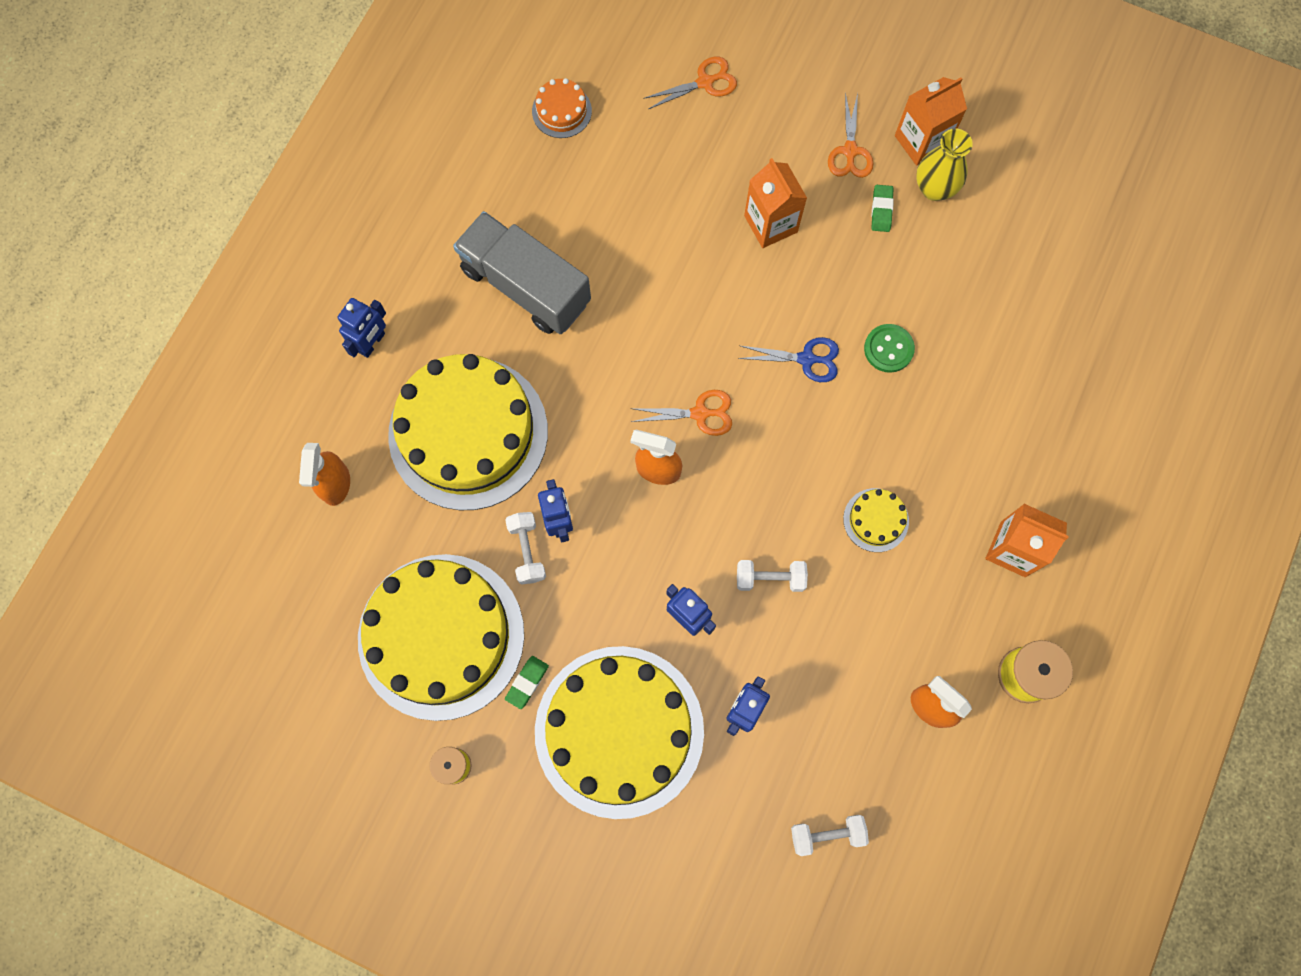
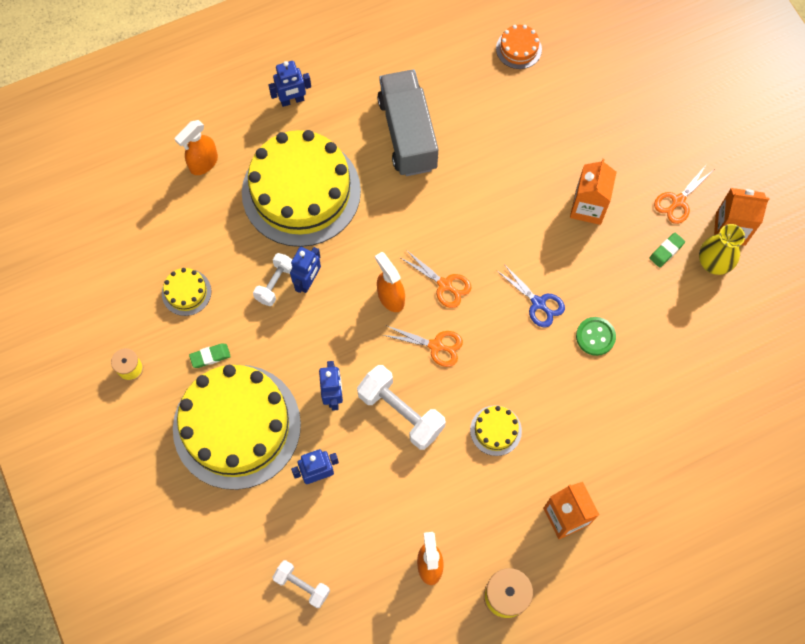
camera: 40 degrees right, 5 degrees down
(441, 636) = (186, 292): yellow cake -> yellow cake, size x0.40
(705, 82) = (622, 94): orange scissors -> orange scissors (436, 346)
(770, 578) = (401, 412): white dumbbell -> white dumbbell, size x1.69

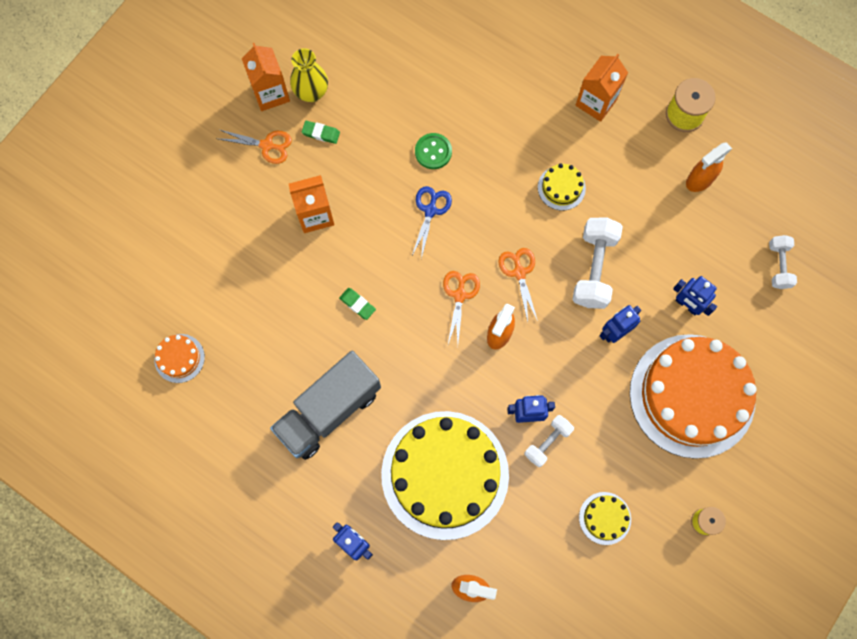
camera: 120 degrees left, 5 degrees up
(210, 356) = (648, 457): green eraser -> green eraser (357, 304)
(237, 426) = (692, 395): yellow cake -> orange cake
(275, 283) = (547, 442): white dumbbell -> white dumbbell turned 45 degrees counterclockwise

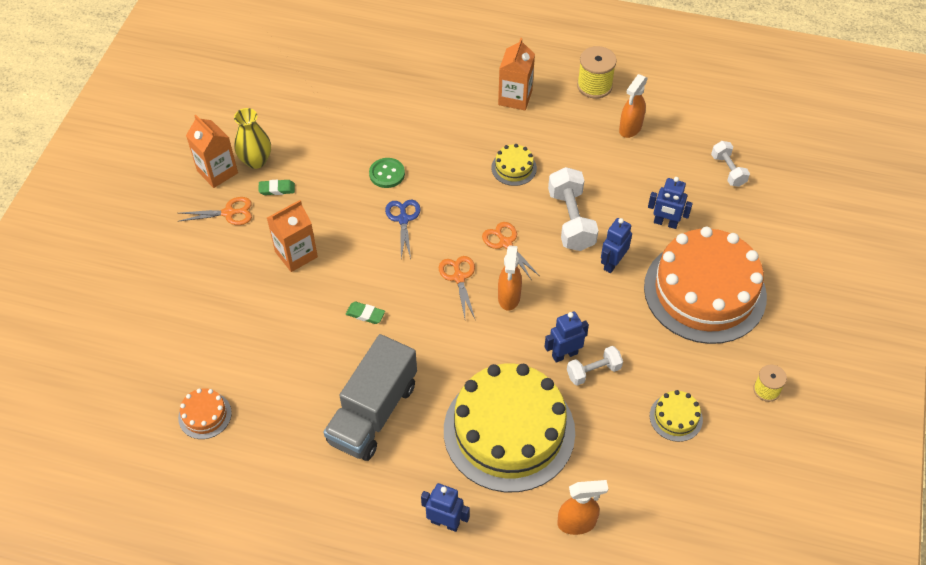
camera: 20 degrees left, 20 degrees down
(547, 442) = (593, 371): white dumbbell -> white dumbbell turned 45 degrees clockwise

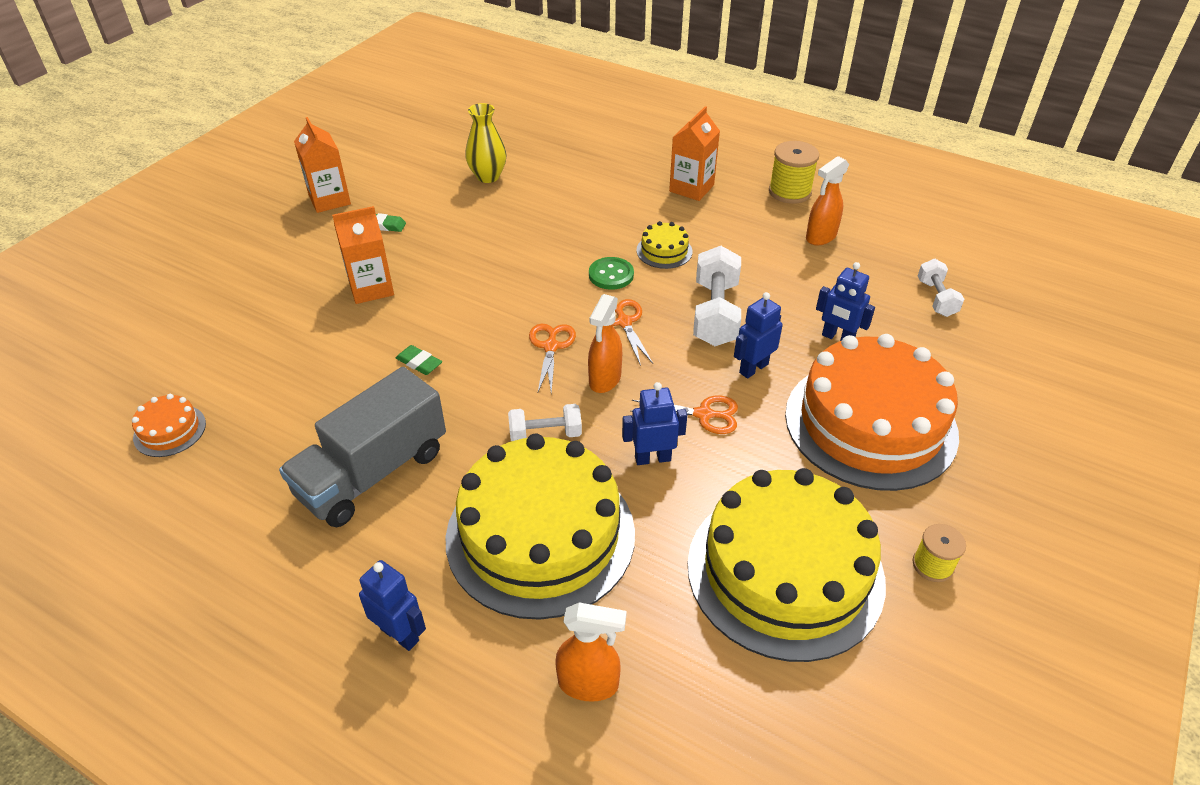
camera: 15 degrees right, 10 degrees down
(229, 213) = (320, 237): orange scissors -> orange scissors (703, 414)
(256, 161) = (376, 197): yellow vase -> yellow vase (488, 176)
(387, 174) = (513, 232): green button -> green button (611, 275)
(403, 219) = (511, 277): blue scissors -> none
(593, 371) = (685, 487): white dumbbell -> white dumbbell (545, 434)
(676, 417) = (785, 571): yellow cake -> yellow cake, size x2.47

